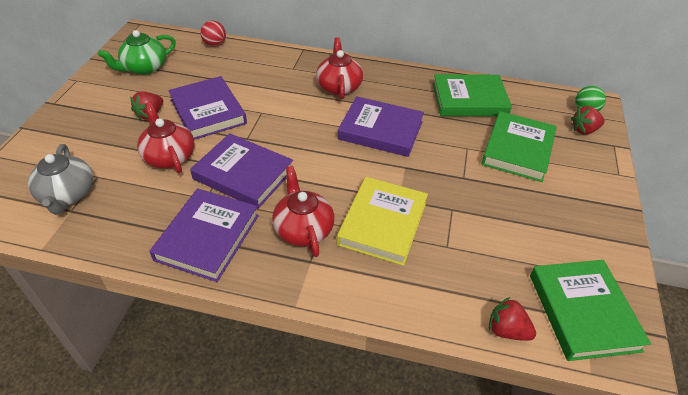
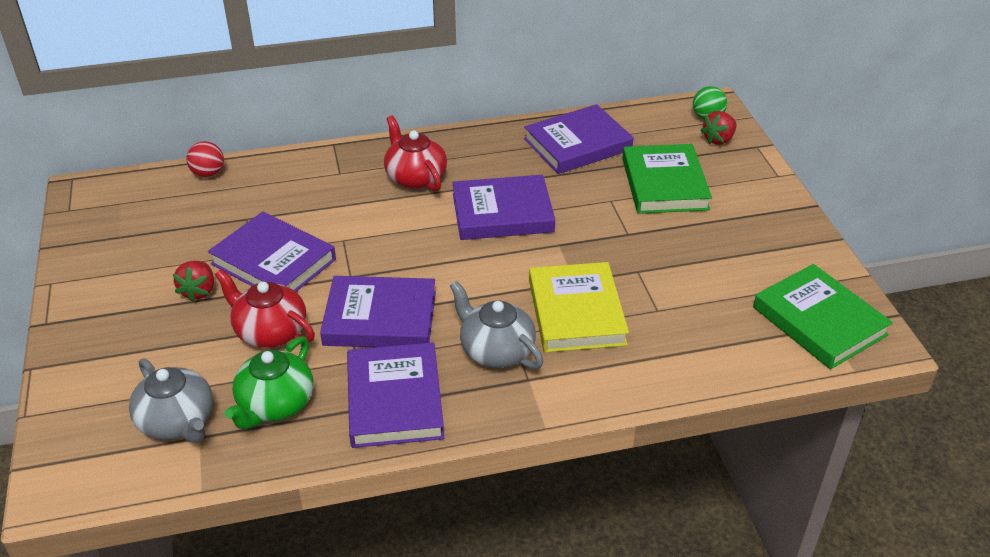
camera: 25 degrees left, 5 degrees down
(144, 68) = (135, 236): green teapot -> green teapot (275, 404)
(303, 229) = (495, 350): red teapot -> grey teapot
(469, 99) = (577, 144): green book -> purple book
(507, 330) = (762, 365): red strawberry -> none

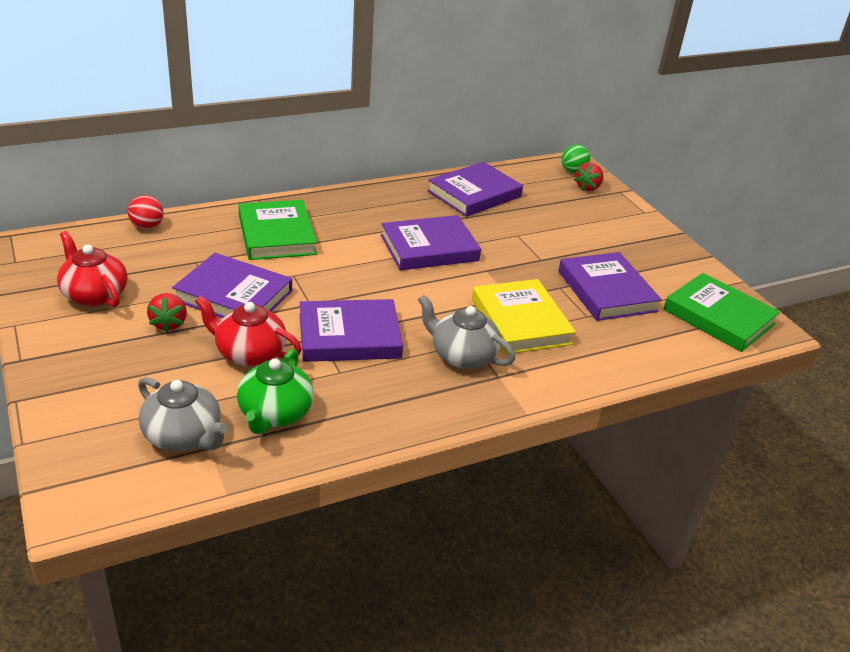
camera: 15 degrees left, 5 degrees down
(395, 400) = (386, 401): purple book -> purple book (606, 291)
(415, 177) = (342, 223): red teapot -> red teapot (94, 294)
(664, 184) = (557, 221): green book -> green book (277, 235)

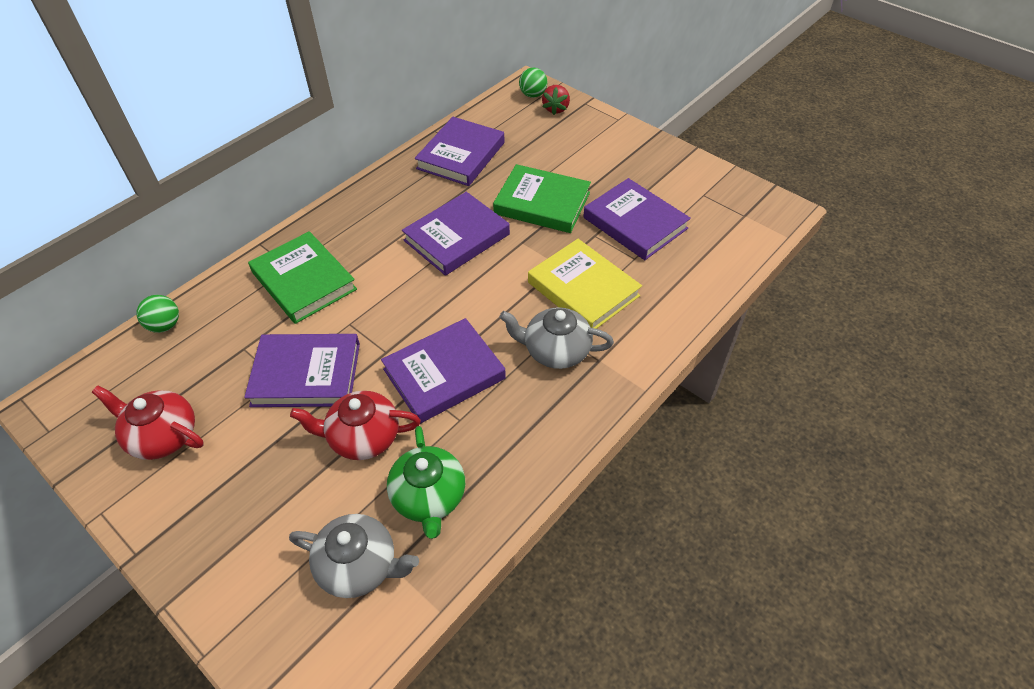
camera: 20 degrees left, 15 degrees up
(147, 227) = (165, 325): red ball -> green ball
(169, 323) = (262, 437): red strawberry -> none
(719, 317) = (737, 213): green book -> green book (542, 203)

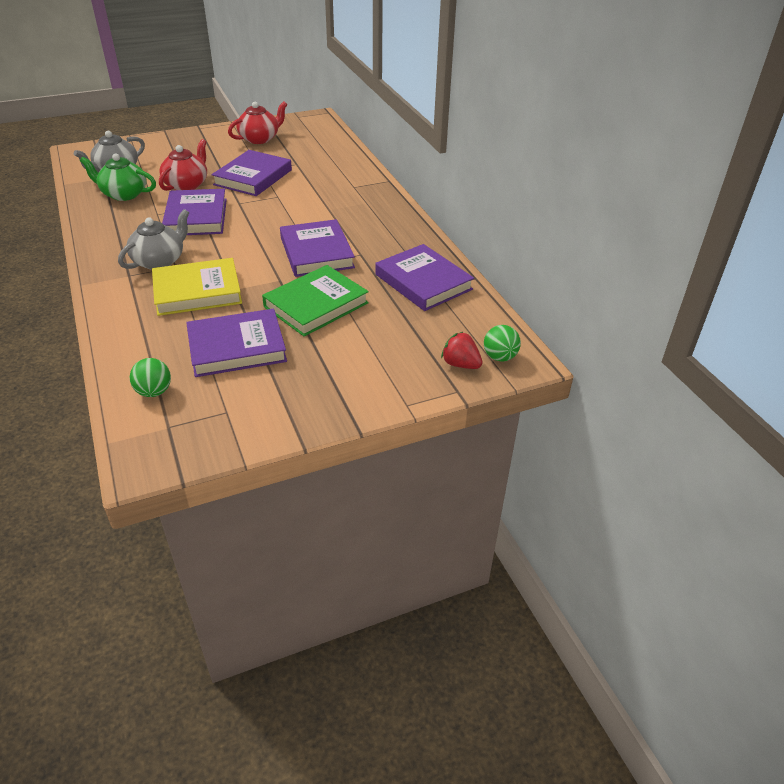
camera: 115 degrees right, 10 degrees down
(165, 325) = (342, 146): green ball -> green ball (154, 392)
(304, 281) = (334, 189): green book -> none

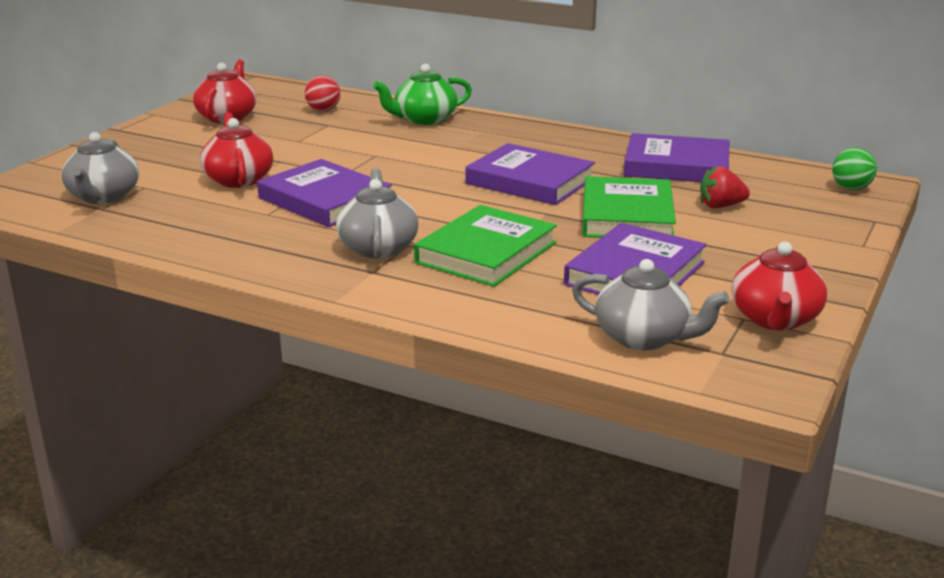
camera: 40 degrees left, 15 degrees down
(123, 194) = (174, 212): green teapot -> green teapot (424, 119)
(154, 392) = (644, 338): green ball -> grey teapot
(197, 291) = (486, 253): yellow book -> green book
(239, 424) = (775, 319): none -> red teapot
(253, 177) = (306, 149): purple book -> none
(313, 152) = (323, 110): none -> red ball
(460, 364) = (836, 204): red strawberry -> red strawberry (720, 206)

